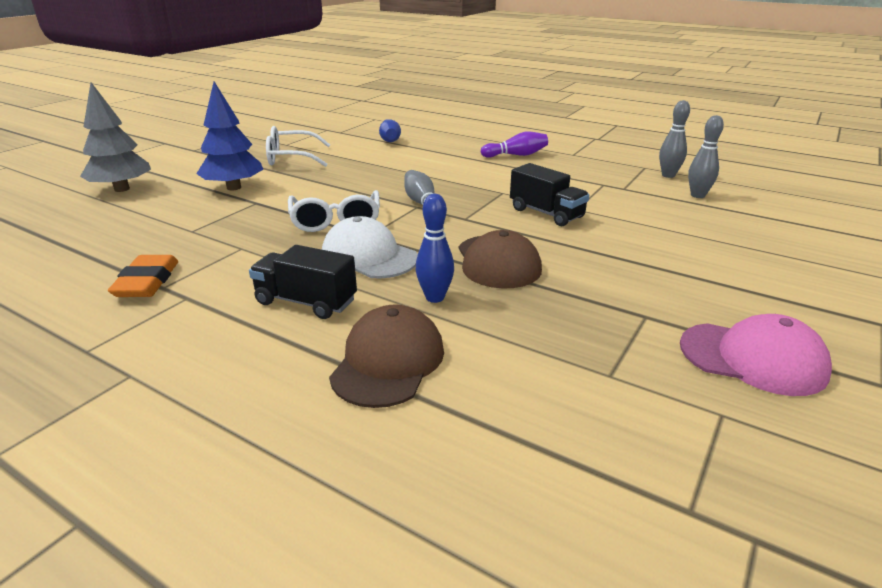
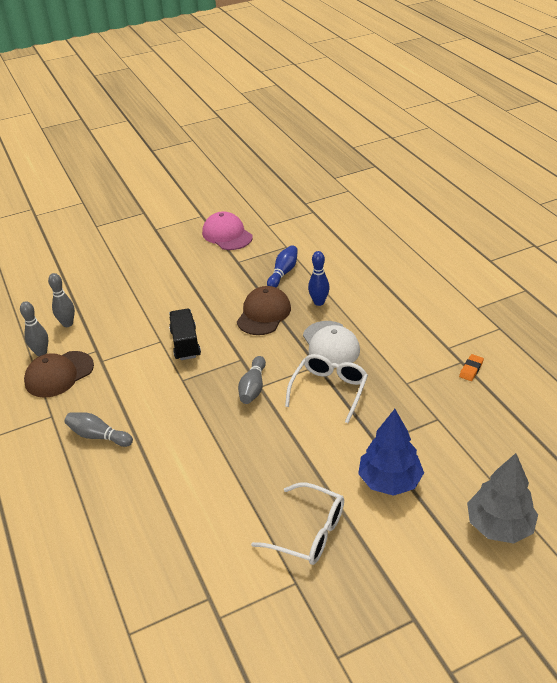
camera: 145 degrees left, 10 degrees up
(147, 282) = (471, 369): orange eraser -> orange eraser, size x0.59
(306, 302) = (384, 322): black truck -> none
(388, 362) = (365, 278): brown cap -> brown cap (59, 374)
(389, 139) = (171, 540): blue bowling pin -> blue bowling pin (283, 273)
(516, 155) = (98, 436): purple bowling pin -> grey bowling pin

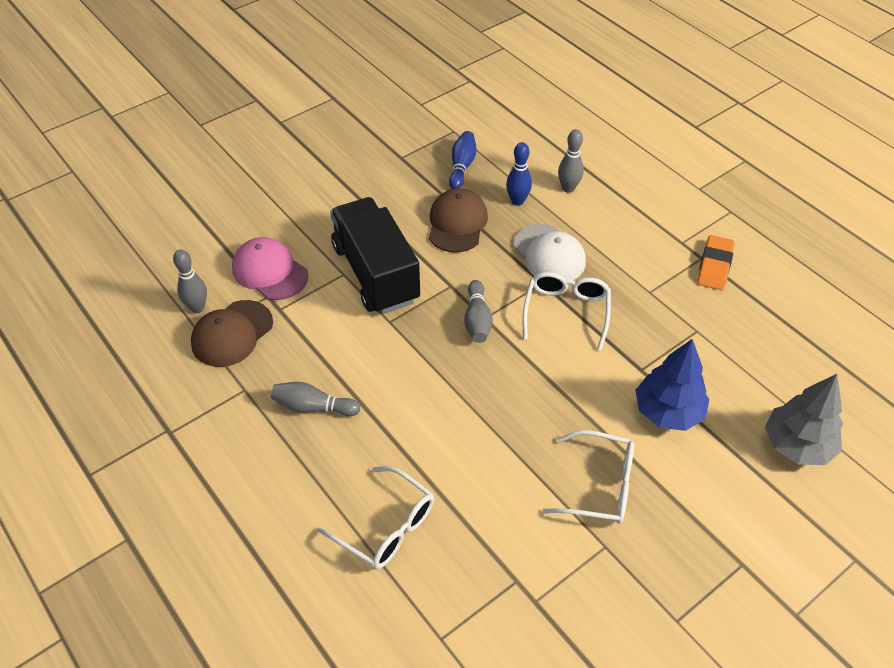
camera: 15 degrees left, 10 degrees up
(67, 324) = (216, 264): grey bowling pin -> grey bowling pin (568, 188)
(119, 537) = (386, 527): none -> white glasses
(185, 343) = (376, 273): black truck -> black truck, size x1.74
(227, 235) = (375, 121): pink cap -> pink cap (270, 272)
(471, 369) = (714, 266): orange eraser -> orange eraser, size x1.69

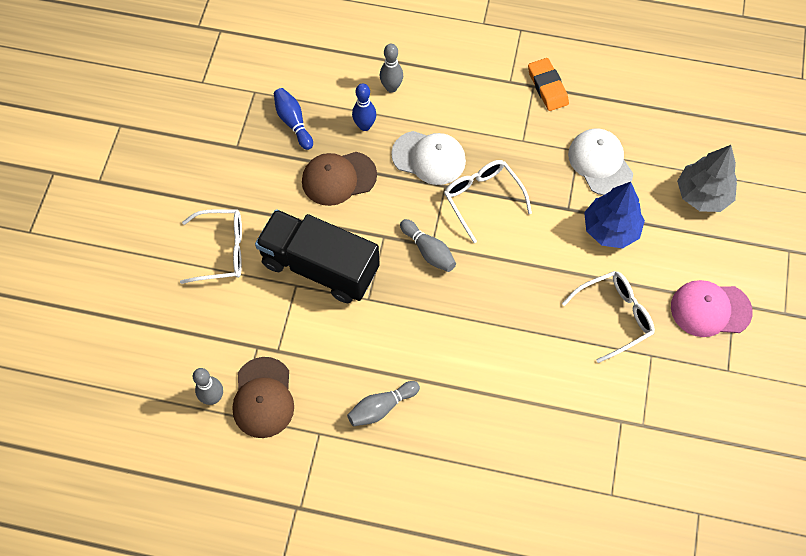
camera: 40 degrees left, 15 degrees up
(270, 272) = (237, 325): pink cap -> pink cap (710, 309)
(386, 527) = (513, 452): white glasses -> white glasses (222, 251)
(457, 223) = (338, 178): brown cap -> brown cap turned 75 degrees counterclockwise
(710, 353) = (600, 163): none -> white cap

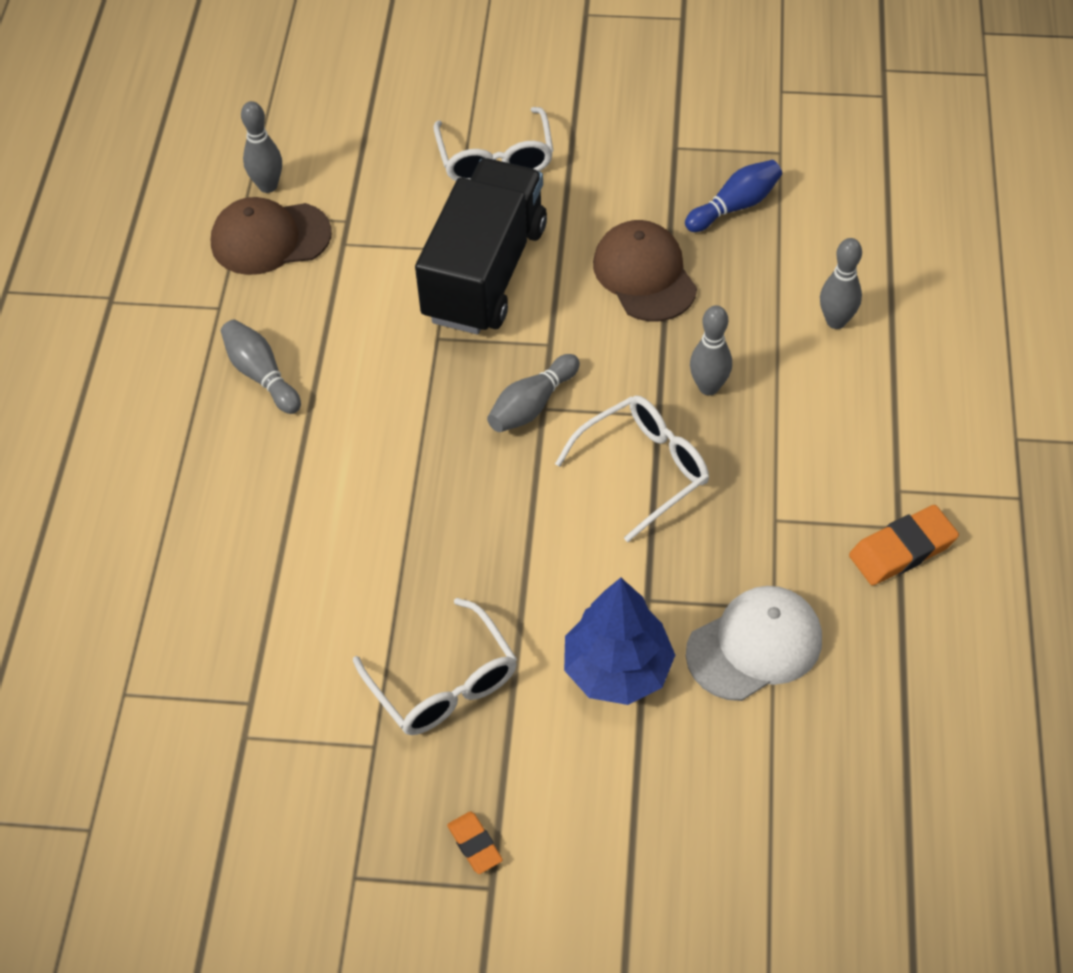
camera: 85 degrees right, 10 degrees down
(365, 126) = (750, 295): blue bowling pin -> none
(429, 158) = (708, 387): white cap -> grey bowling pin
(702, 194) = (721, 828): grey tree -> none
(710, 309) = (474, 844): pink cap -> orange eraser

